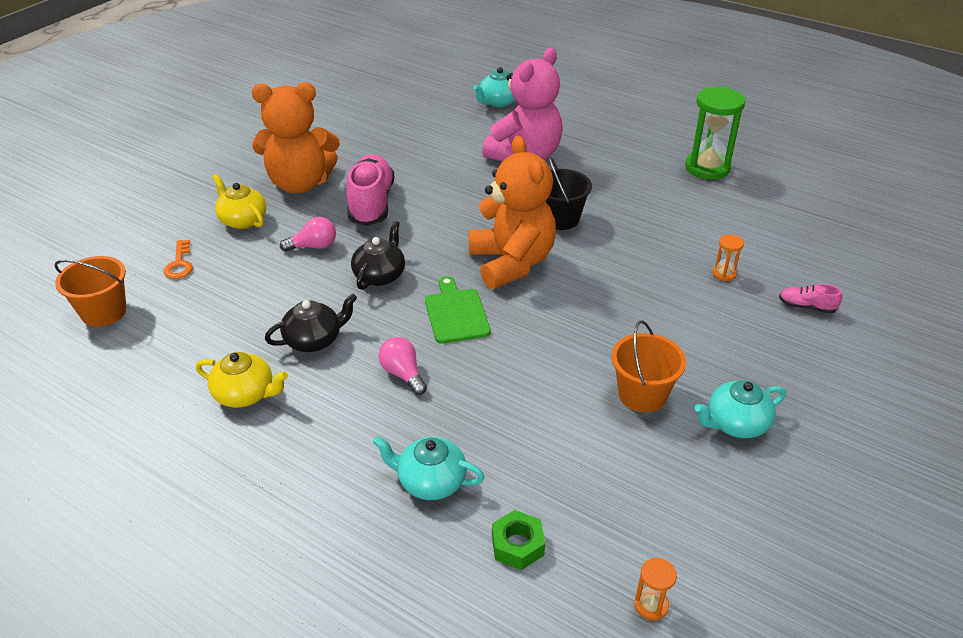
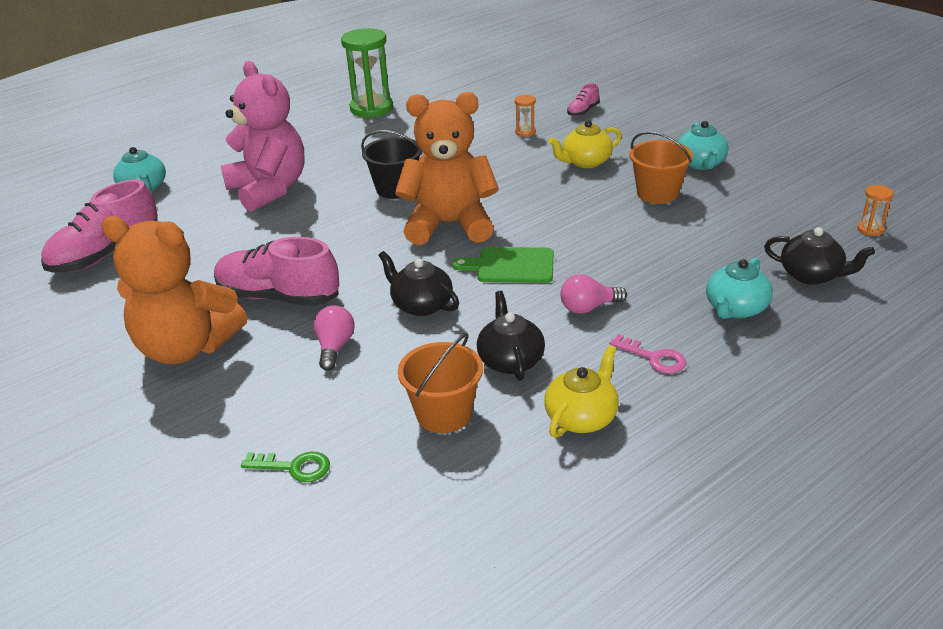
camera: 70 degrees left, 5 degrees down
(104, 312) = (361, 548): orange bucket -> orange bucket (444, 413)
(179, 264) = (294, 467): orange key -> green key
(242, 220) = (232, 403): yellow teapot -> yellow teapot (585, 162)
(300, 183) = (186, 347): orange teddy bear -> orange teddy bear turned 90 degrees clockwise
(334, 429) = (654, 358): none -> pink key
(402, 117) = (106, 254): none -> pink shoe
(517, 545) = (811, 275): green nut -> black teapot

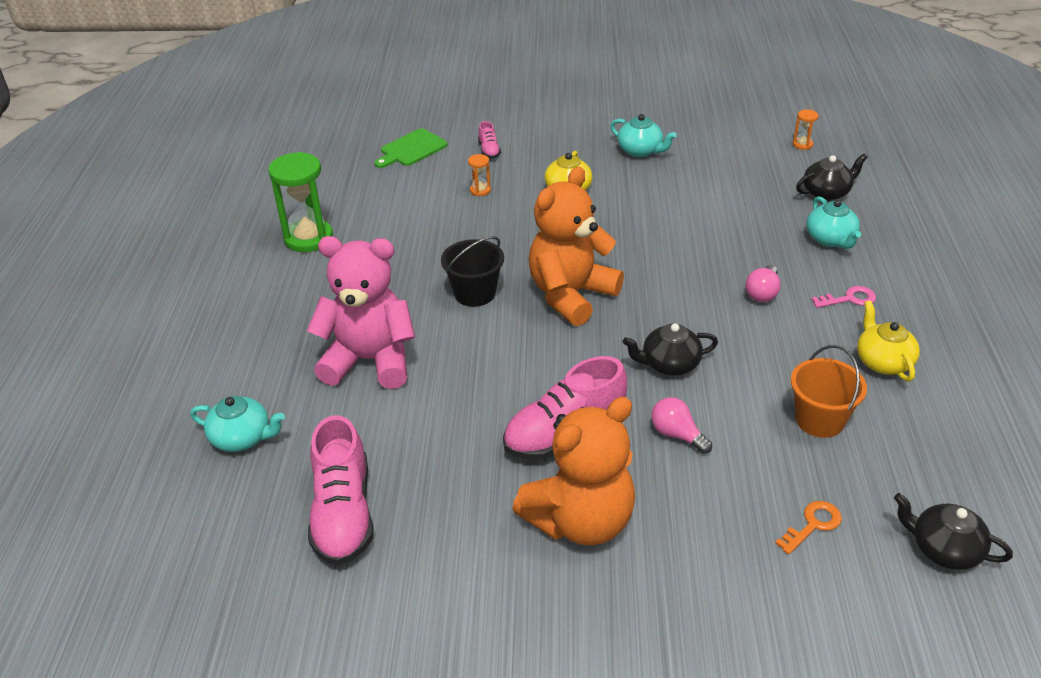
camera: 50 degrees left, 5 degrees up
(294, 467) = (812, 525): green key -> orange key
(510, 360) = (788, 358): black teapot -> black teapot (944, 549)
(511, 266) = (668, 297): green cutting board -> green cutting board (411, 149)
(657, 193) = (655, 188): orange bucket -> none

